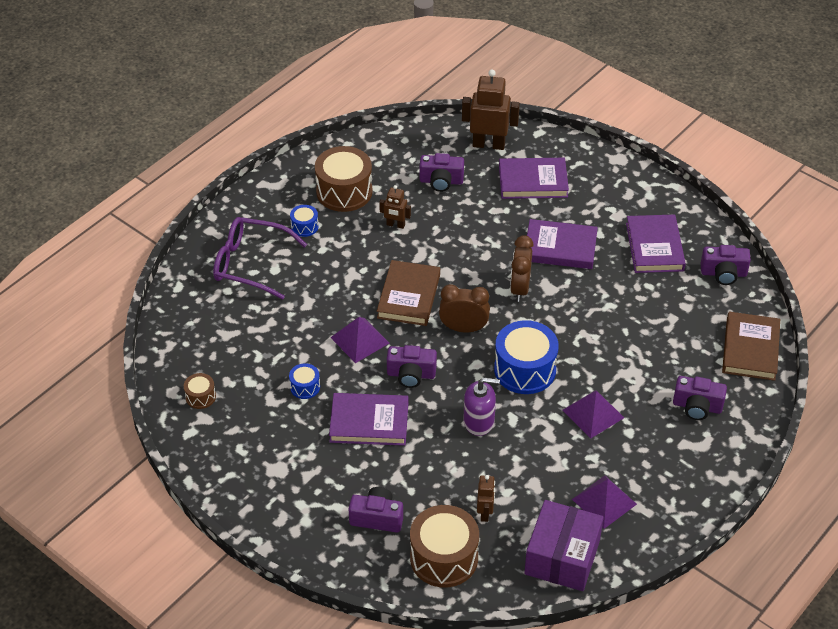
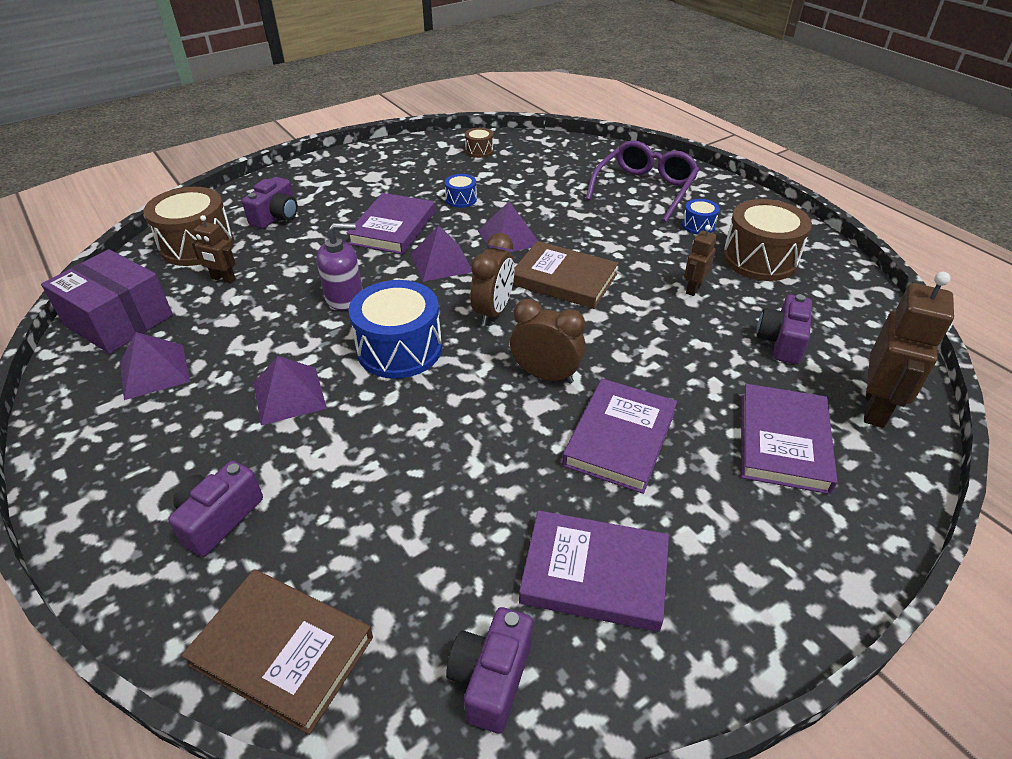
camera: 105 degrees right, 5 degrees down
(411, 374) = (441, 262): purple camera -> purple pyramid
(479, 421) = (344, 297): purple soap dispenser -> purple soap dispenser turned 120 degrees counterclockwise

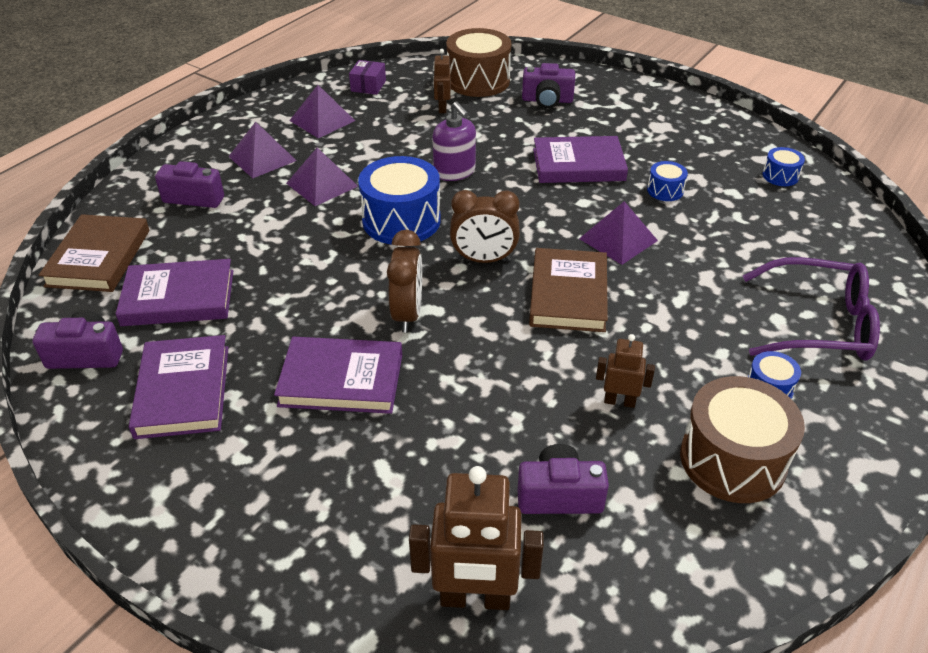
camera: 70 degrees right, 0 degrees up
(119, 320) = (368, 86): purple box -> purple box, size x0.49
(441, 262) = (542, 208): purple pyramid -> purple pyramid (262, 158)
(479, 151) = (780, 176): brown drum -> blue drum
(783, 442) = (381, 508): purple book -> purple book (178, 298)

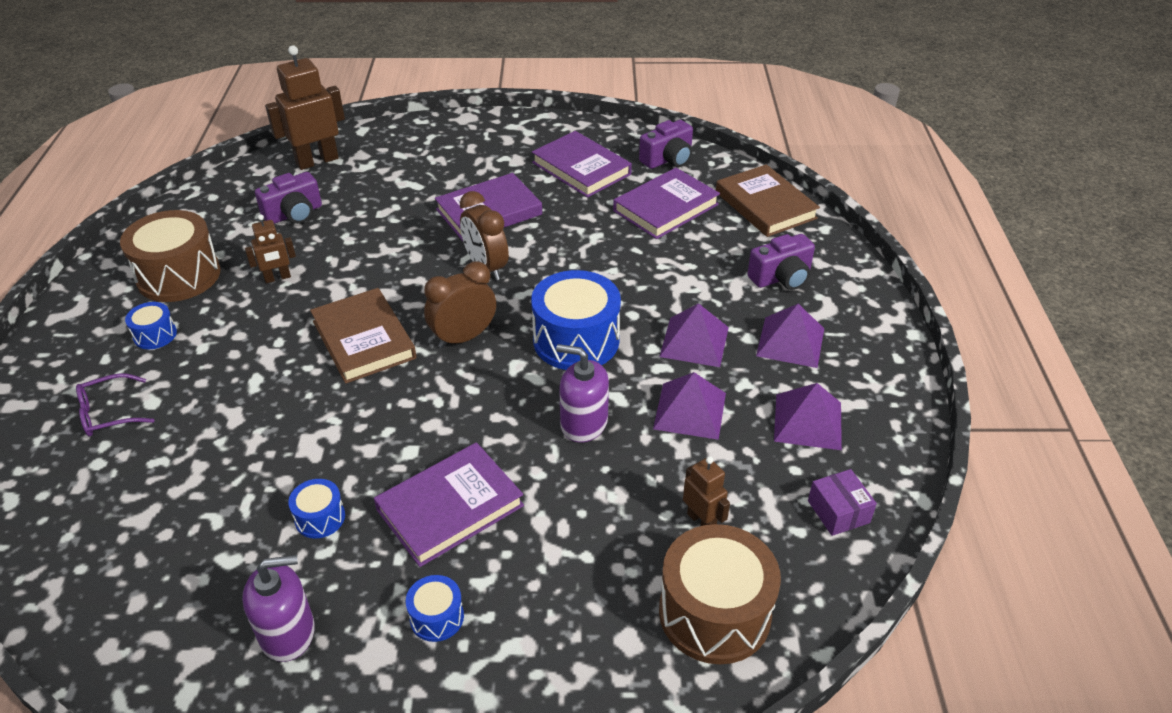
camera: 145 degrees right, 0 degrees up
(547, 100) = (579, 623): purple camera -> none
(618, 239) = (345, 419): purple pyramid -> purple pyramid (689, 411)
(706, 149) = (288, 633): none -> purple soap dispenser
(780, 176) = (164, 629): blue drum -> blue drum (437, 617)
(818, 324) = (109, 413): purple glasses -> purple glasses, size x0.53

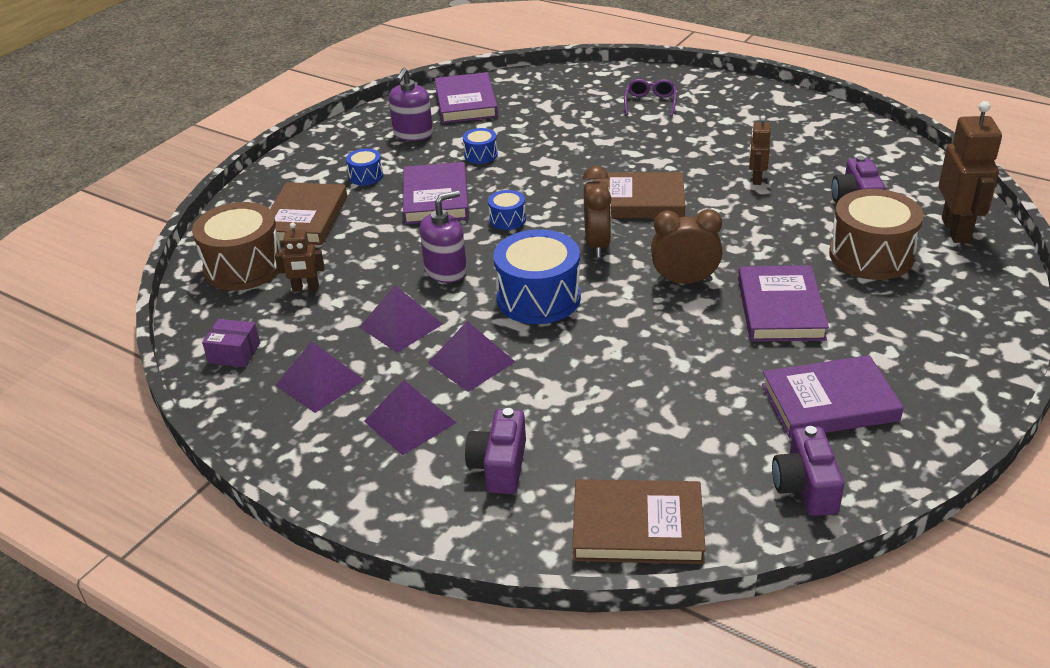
camera: 125 degrees right, 5 degrees down
(155, 335) = (722, 124): blue drum -> blue drum (507, 219)
(179, 276) = (795, 140): brown drum -> brown drum (871, 255)
(577, 619) = (305, 218): none -> brown book
(665, 207) = (696, 437): purple book -> purple book (466, 102)

